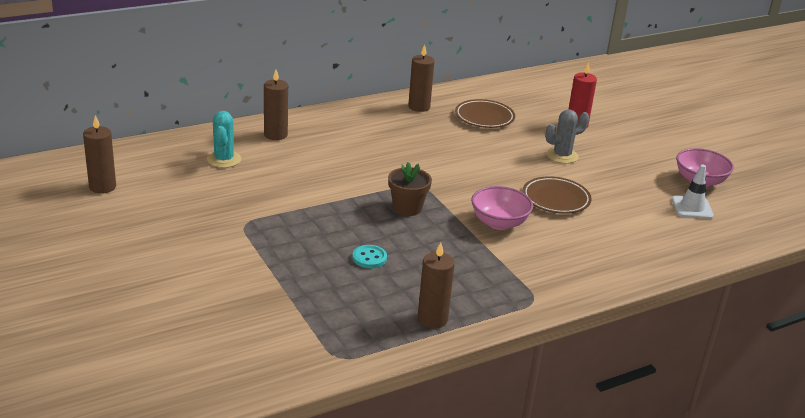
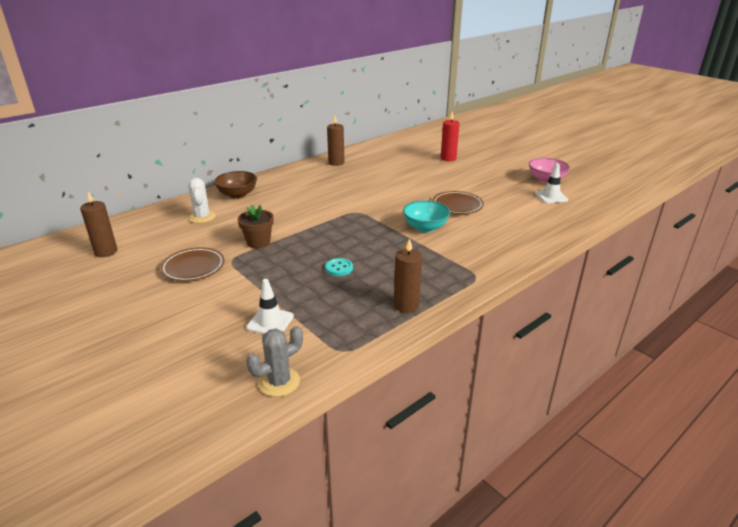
camera: 10 degrees left, 0 degrees up
(224, 159) = (202, 217): turquoise cactus -> white cactus
(268, 308) = (270, 322): none -> white traffic cone
(275, 135) = (237, 195): brown candle -> brown bowl
(407, 208) = (354, 228): brown flower pot -> brown flower pot (258, 242)
(484, 117) = (384, 163): brown plate -> brown plate (193, 267)
(499, 223) = (425, 227): pink bowl -> turquoise bowl
(562, 156) = (448, 178): grey cactus -> grey cactus (279, 382)

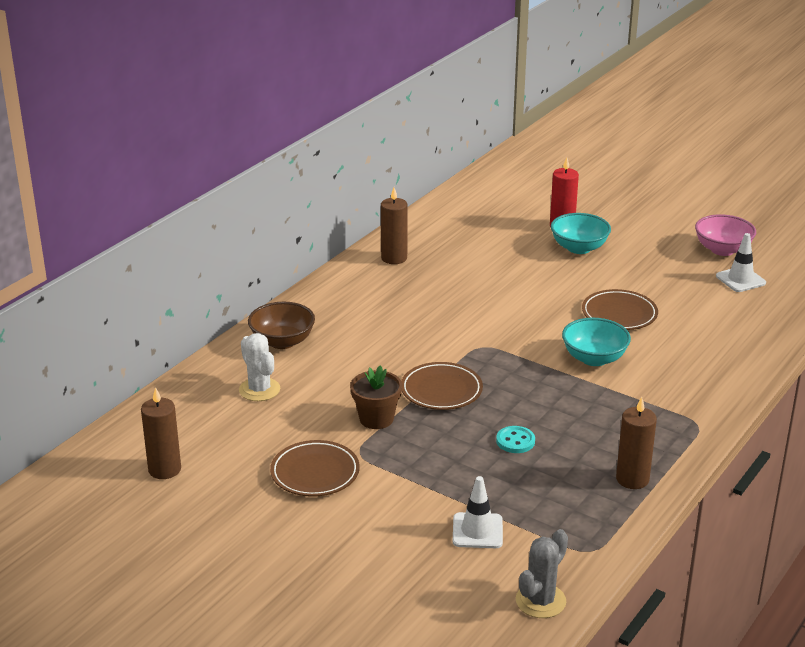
camera: 15 degrees left, 0 degrees up
(312, 232) = (441, 390): none -> brown plate
(452, 169) = (579, 248): none -> turquoise bowl

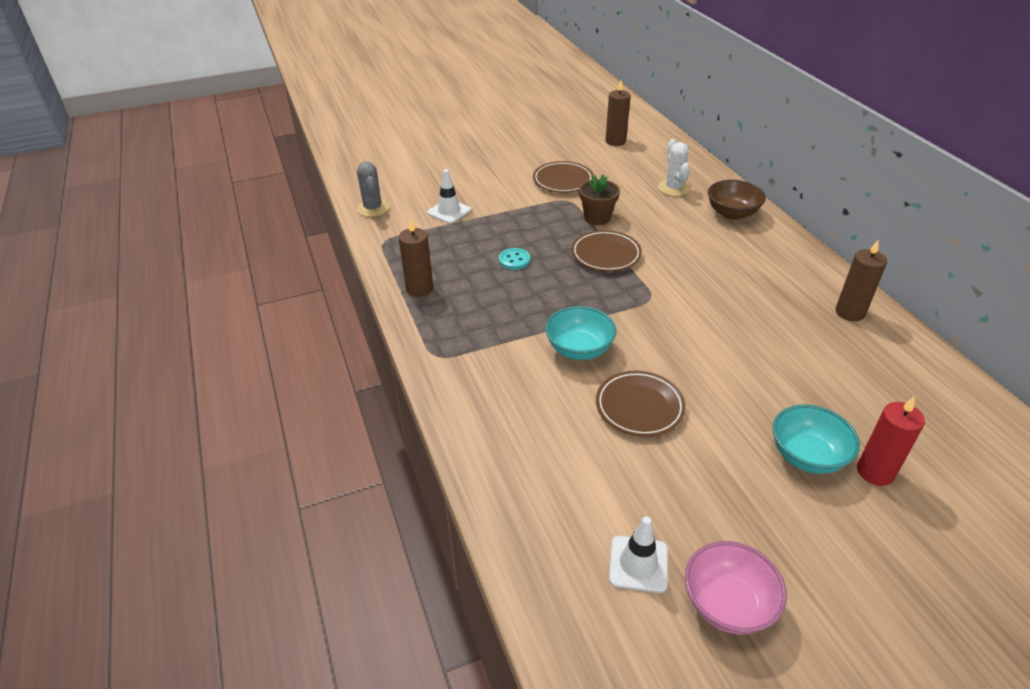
camera: 125 degrees right, 10 degrees up
(259, 390) = (673, 188): white cactus -> white cactus turned 75 degrees clockwise

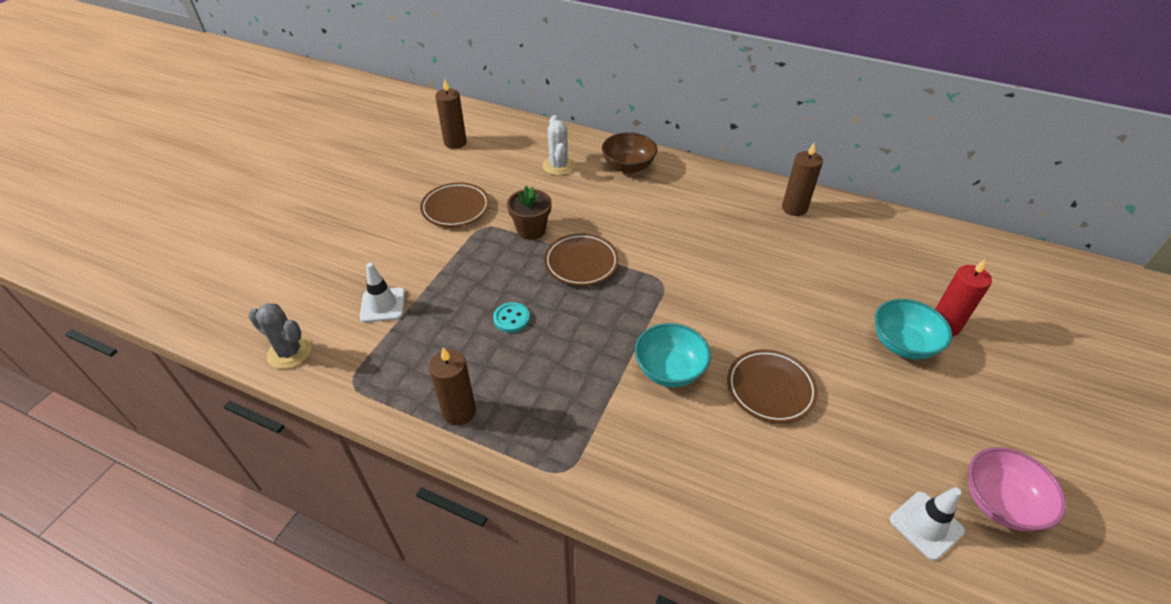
camera: 45 degrees left, 5 degrees up
(673, 188) = (558, 166): white cactus -> white cactus turned 45 degrees clockwise

